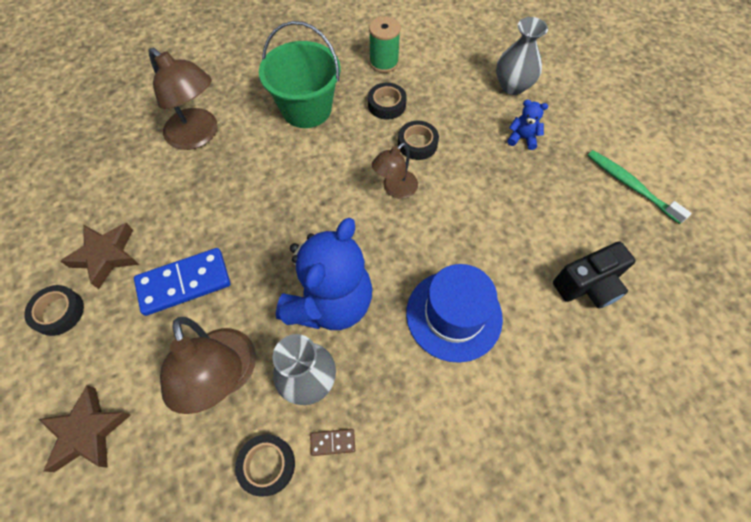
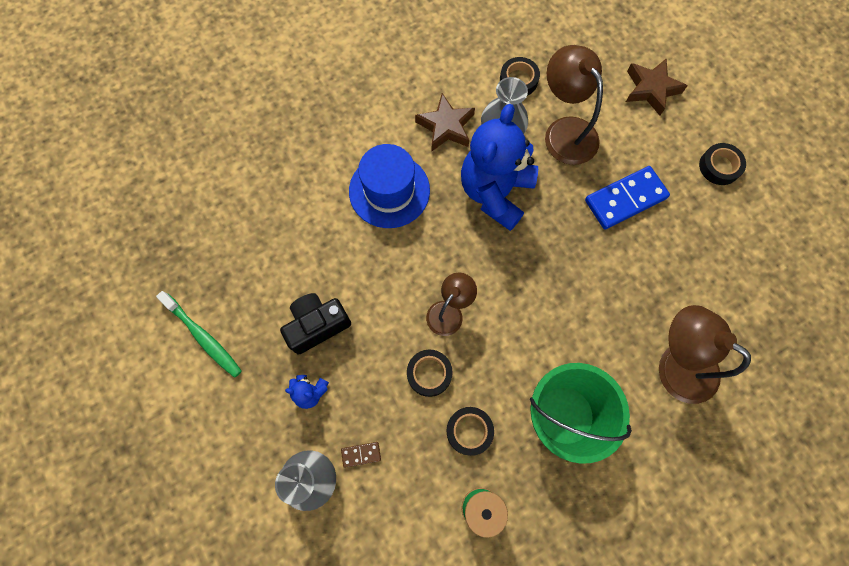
camera: 175 degrees right, 10 degrees up
(106, 256) = (705, 218): brown star -> brown star (446, 127)
(332, 442) = (475, 96): brown domino -> brown domino (361, 454)
(588, 285) = (270, 225): black camera -> black camera (317, 325)

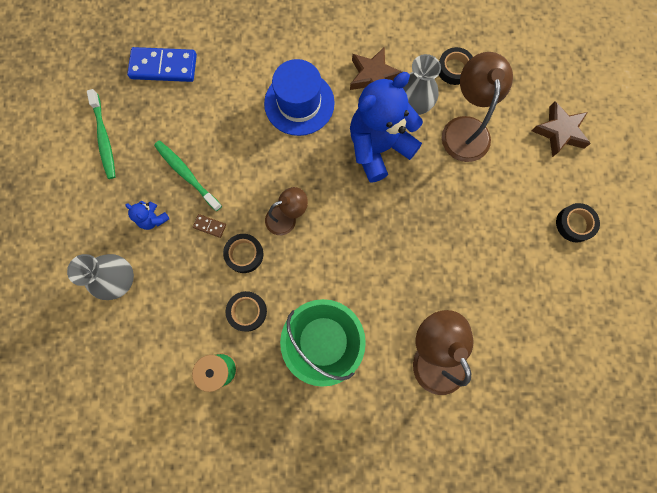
camera: 30 degrees right, 5 degrees up
(317, 325) = (187, 174): black camera -> green toothbrush
(361, 454) = (161, 283): brown domino -> brown domino (209, 226)
(625, 199) = (478, 207): blue domino -> blue domino (163, 66)

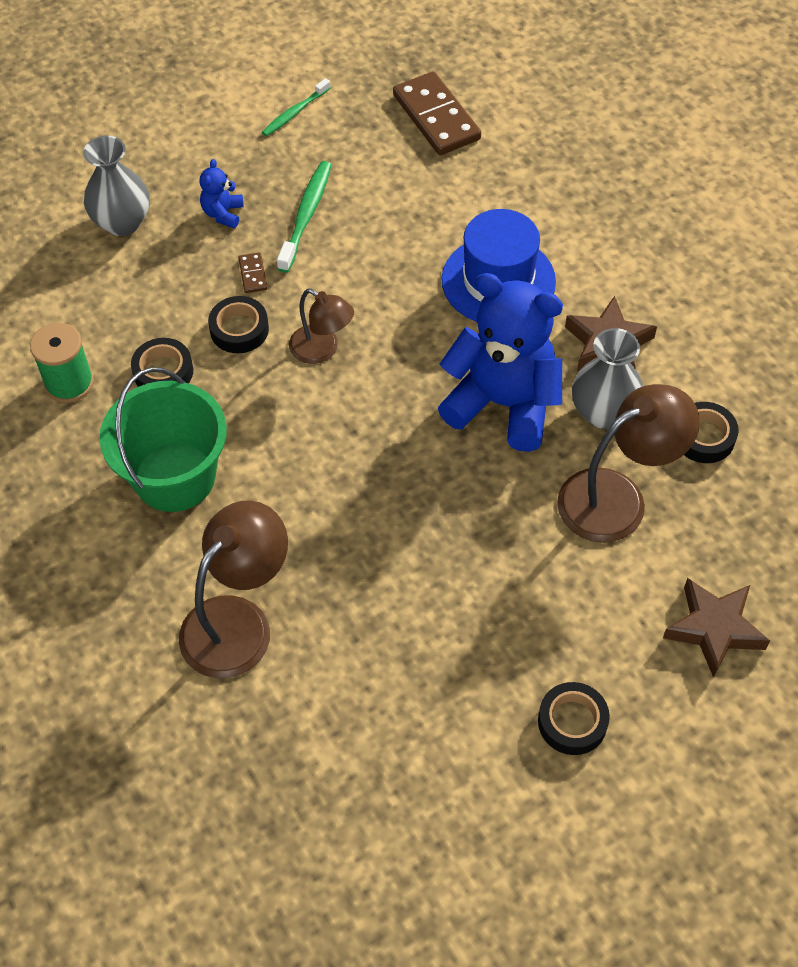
camera: 60 degrees right, 20 degrees down
(104, 138) = (295, 113): green toothbrush -> green toothbrush, size x0.66
(163, 66) = (436, 117): blue domino -> brown domino

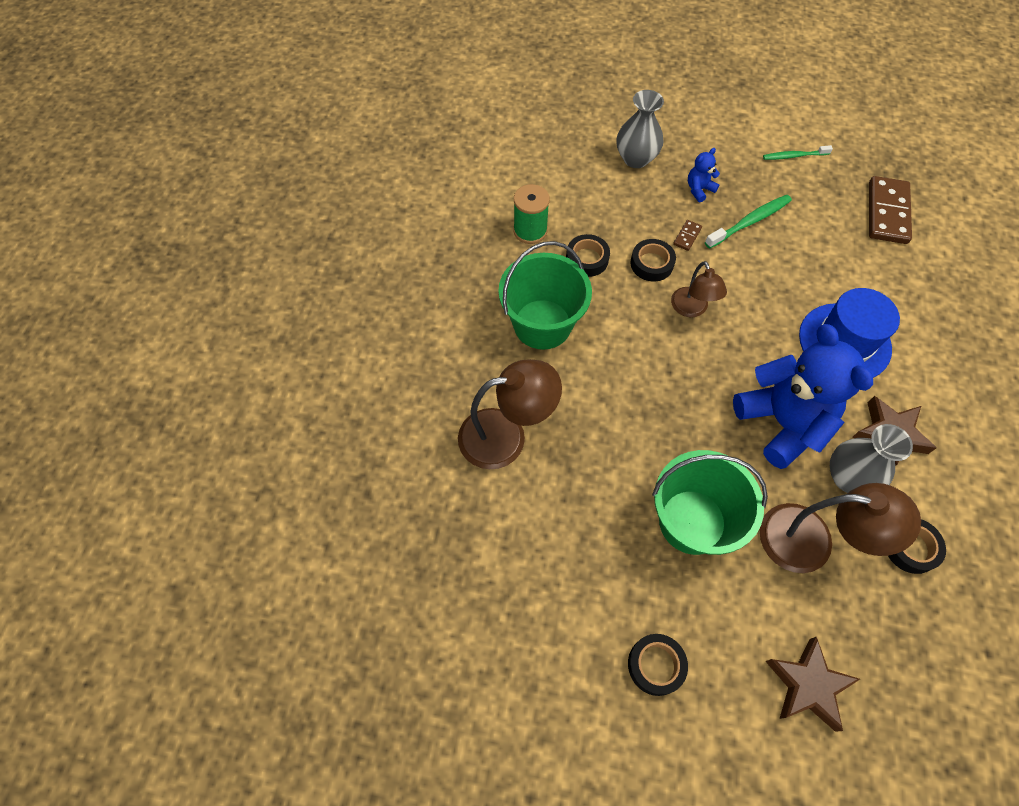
camera: 40 degrees right, 5 degrees up
(496, 563) = (692, 522): none -> green bucket

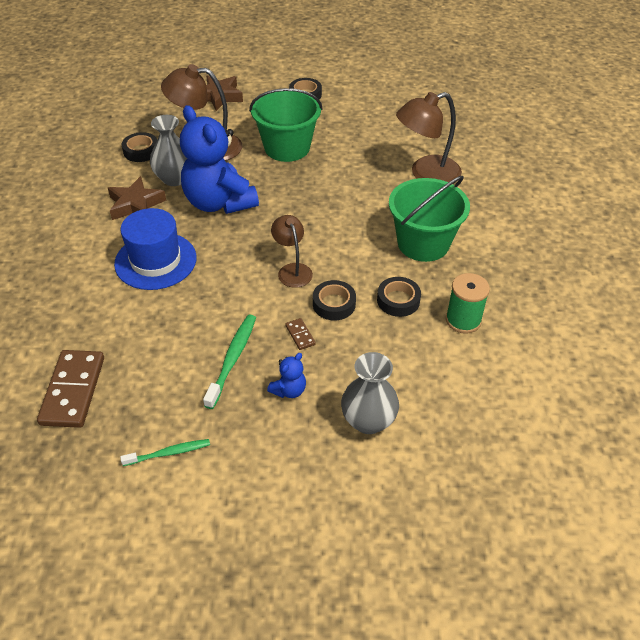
camera: 170 degrees right, 15 degrees down
(687, 236) = (300, 335): brown domino -> brown domino turned 45 degrees counterclockwise
(749, 222) = (232, 359): green toothbrush -> green toothbrush turned 150 degrees clockwise

